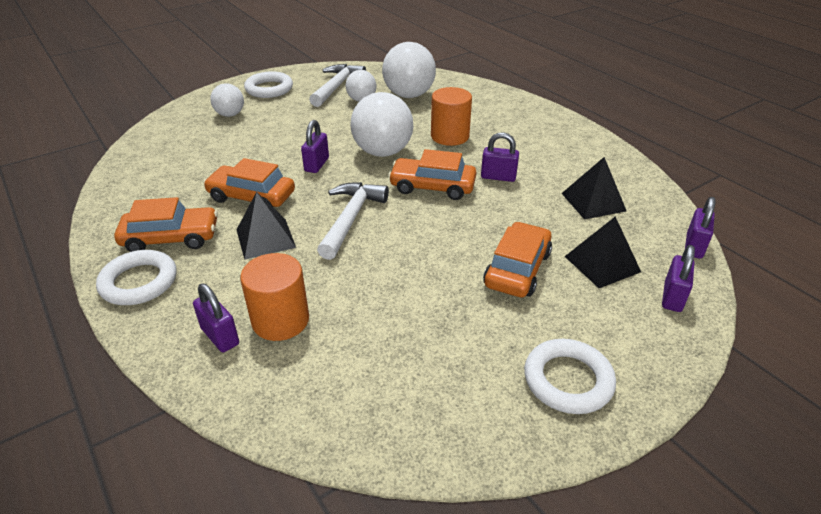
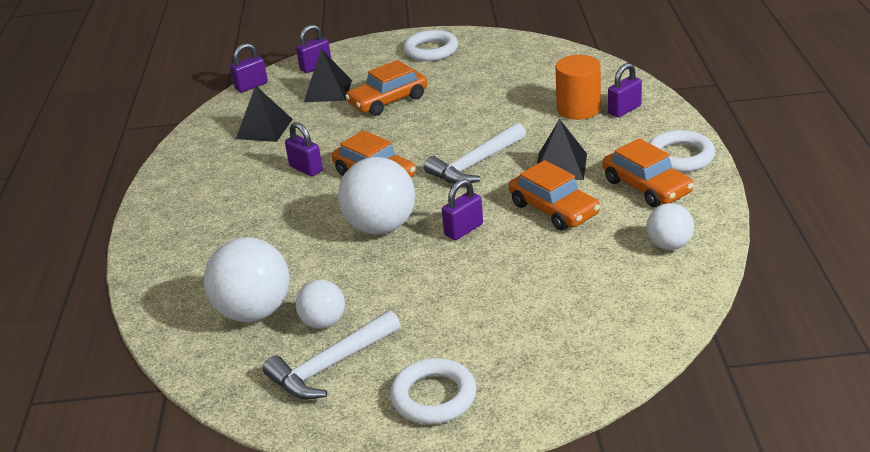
camera: 145 degrees left, 5 degrees down
(171, 238) = (646, 187): orange car -> orange car turned 150 degrees counterclockwise
(220, 336) = (624, 110): purple padlock -> purple padlock turned 60 degrees clockwise
(230, 114) = (523, 350): white ball -> white ball (669, 245)
(450, 136) = (289, 227): orange cylinder -> none

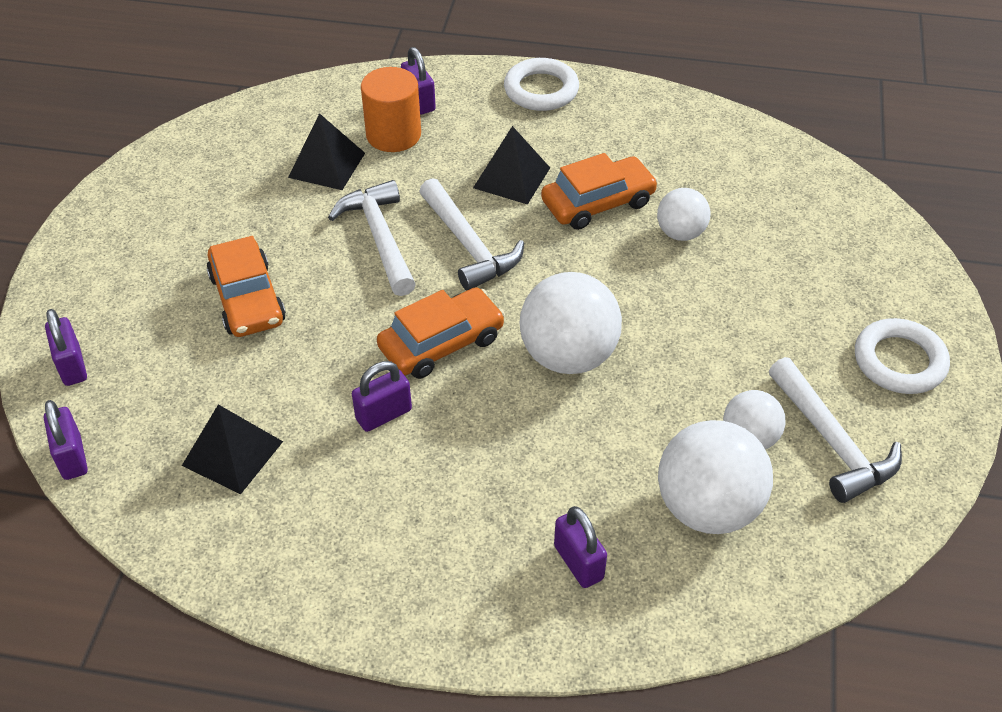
camera: 80 degrees left, 15 degrees up
(328, 91) = (165, 361): black pyramid -> black pyramid (326, 165)
(431, 50) = (129, 230): white ring -> none
(464, 230) = (607, 282): purple padlock -> purple padlock (578, 562)
(465, 130) = (380, 238): none -> white hammer
(646, 187) = (587, 127): orange car -> none
(669, 245) = (698, 140): white ball -> white ball (680, 233)

